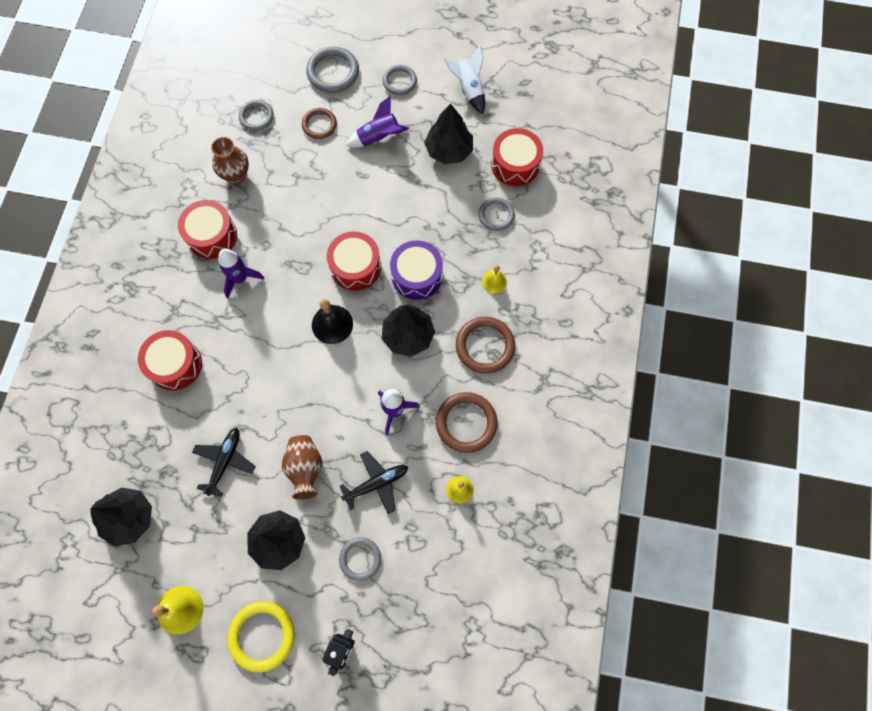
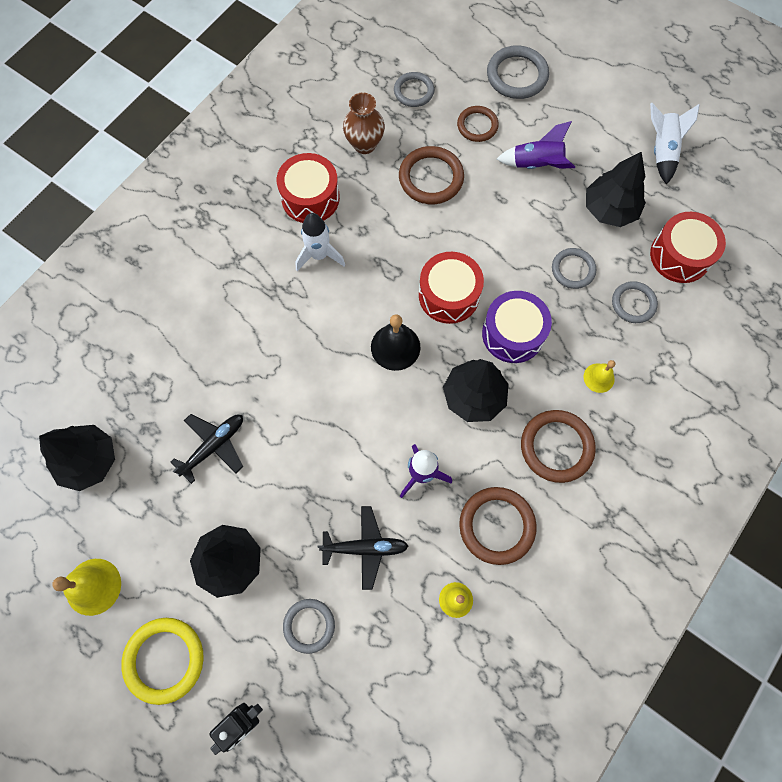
camera: 25 degrees right, 0 degrees up
(175, 365) = (210, 318): red drum -> none
(240, 278) = (319, 255): purple rocket -> white rocket
(301, 181) = (431, 178): none -> brown ring
(305, 468) = (295, 494): brown vase -> none
(399, 81) = (586, 113): grey ring -> grey ring (573, 270)

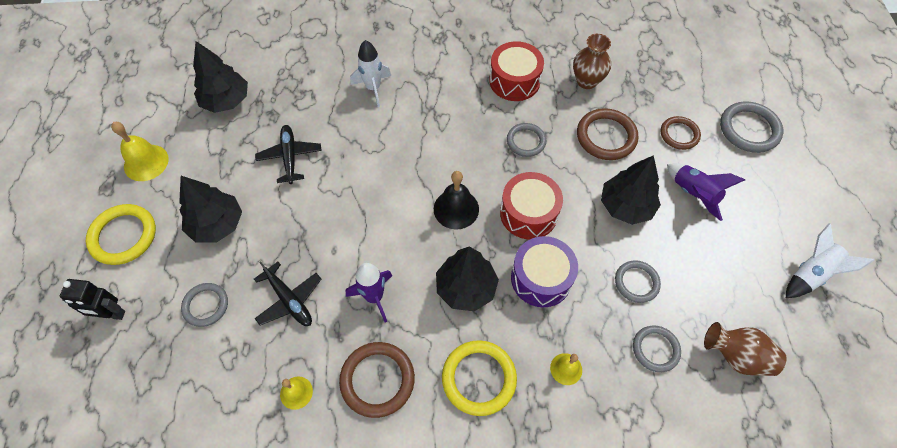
camera: 50 degrees right, 10 degrees down
(214, 446) = (290, 157): black plane -> black plane turned 105 degrees counterclockwise
(319, 255) = (478, 116): white rocket -> white rocket (373, 88)
(413, 91) = (659, 79): grey ring -> grey ring (526, 141)
(556, 447) = (479, 378): brown ring -> yellow ring
(609, 209) = (715, 272): black tree -> black tree (626, 206)
(680, 256) = (736, 356): red drum -> brown vase

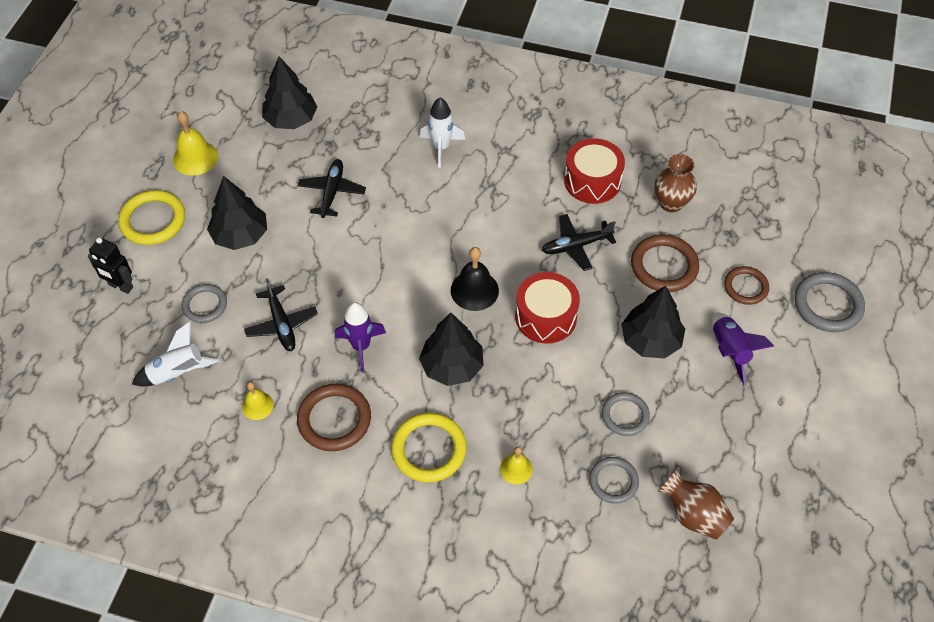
camera: 20 degrees right, 5 degrees down
(526, 141) = (576, 246): grey ring -> black plane
(541, 278) = (530, 381): purple drum -> none
(811, 274) = (815, 466): white rocket -> white rocket (178, 373)

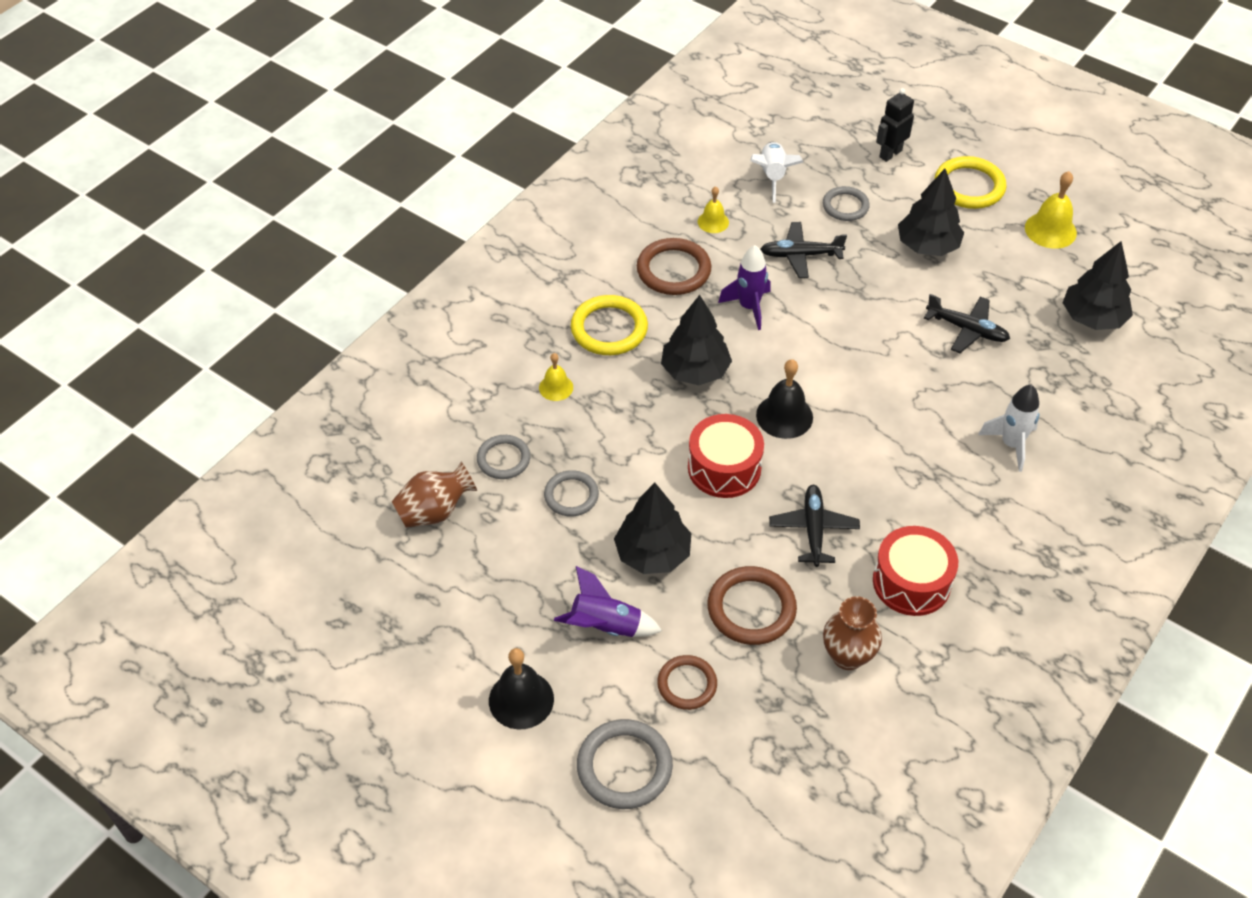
camera: 110 degrees right, 5 degrees down
(818, 384) = (521, 699): none -> black bell

